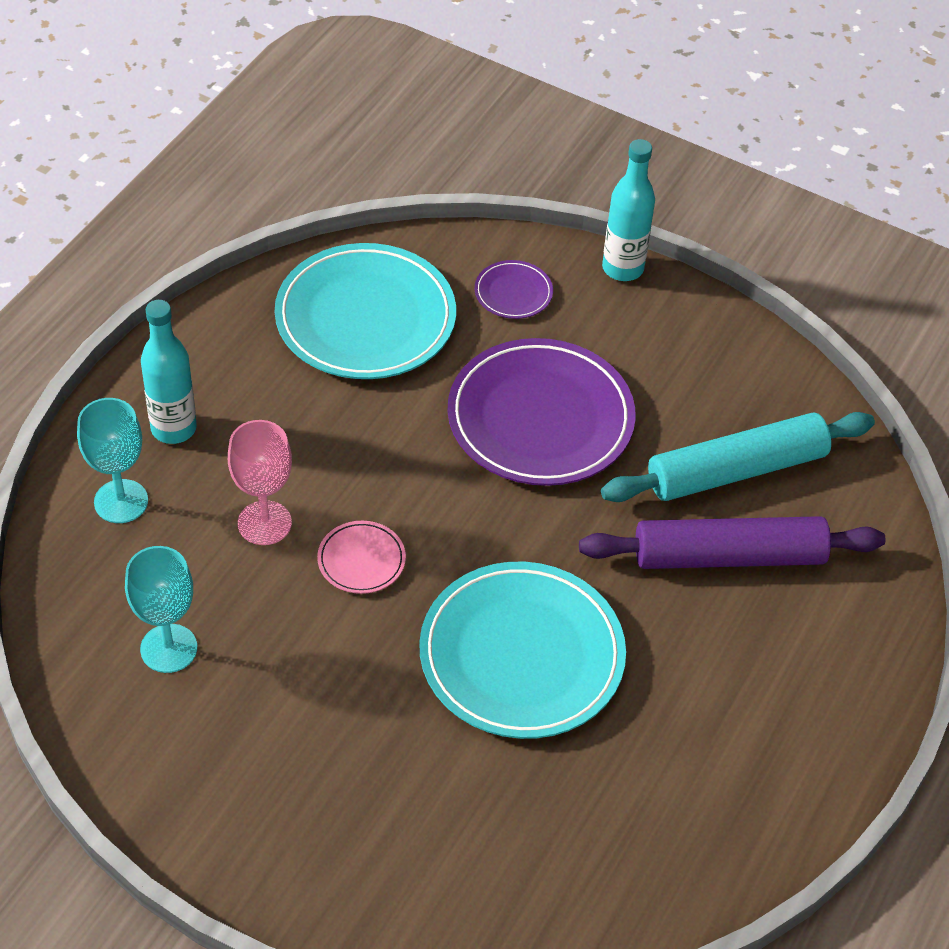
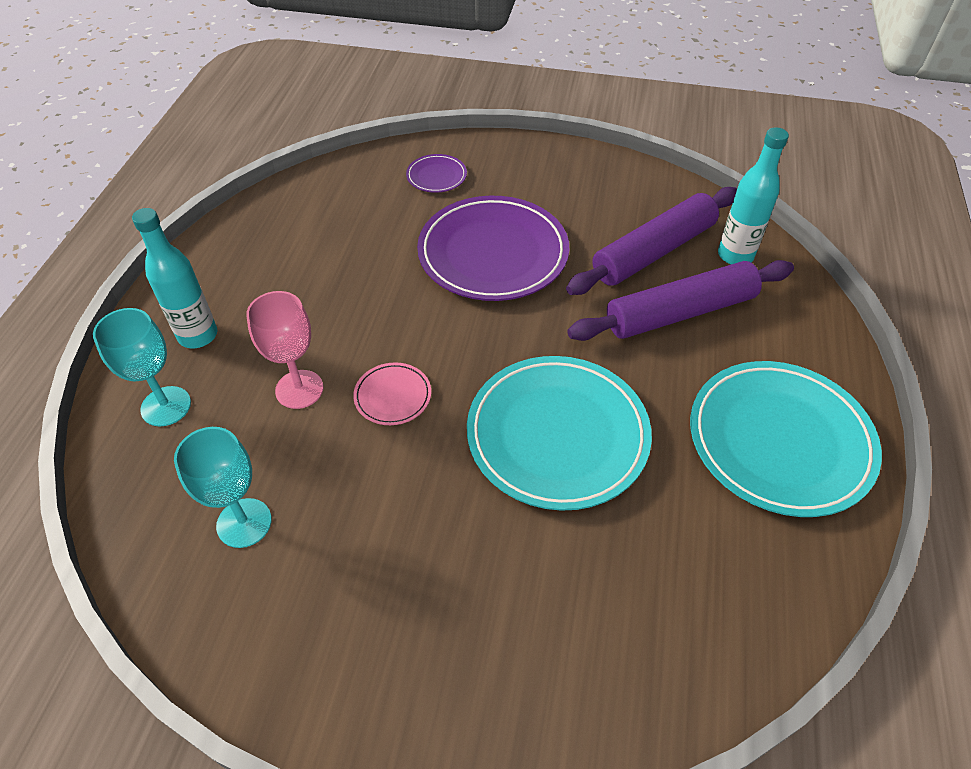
camera: 15 degrees left, 0 degrees up
(365, 318) = (331, 218): turquoise plate -> turquoise plate (779, 441)
(622, 268) = (508, 143): turquoise bottle -> turquoise bottle (735, 255)
(736, 470) = (653, 251): turquoise rolling pin -> purple rolling pin

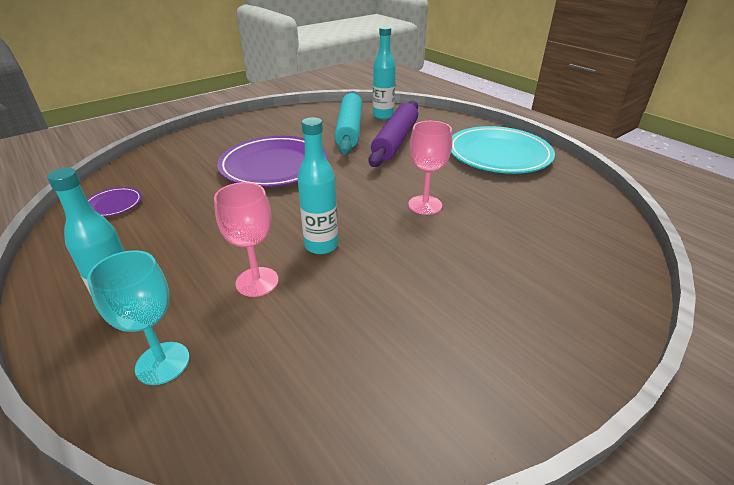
camera: 50 degrees left, 15 degrees down
(244, 523) = (337, 366): turquoise goblet -> none
(393, 396) = (321, 245): pink plate -> turquoise bottle
(436, 176) = (186, 155): purple plate -> purple plate (113, 204)
(557, 435) = (425, 205): turquoise plate -> pink goblet
(653, 251) = (349, 129): purple rolling pin -> turquoise rolling pin

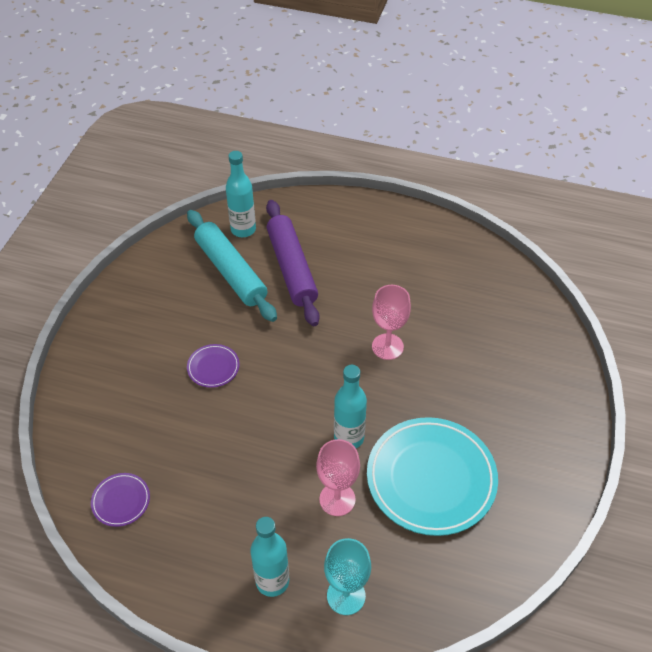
camera: 35 degrees left, 15 degrees up
(274, 166) = (213, 367): purple plate -> purple plate, size x0.44
(498, 154) = (397, 243): turquoise plate -> turquoise plate (431, 478)

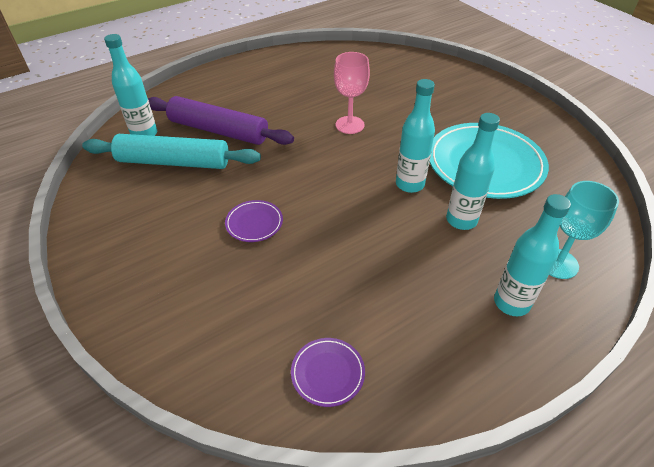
camera: 50 degrees left, 5 degrees down
(337, 499) = (461, 220): pink goblet -> turquoise bottle

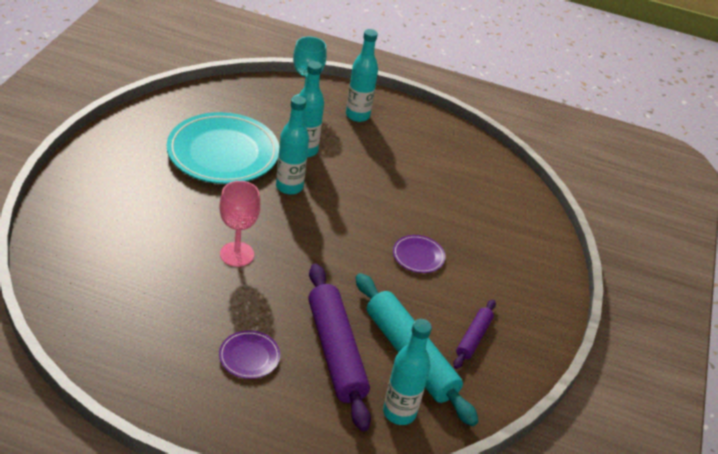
camera: 135 degrees left, 5 degrees down
(143, 204) = (473, 338): none -> purple rolling pin
(327, 373) = (480, 171): purple plate -> purple plate (249, 356)

